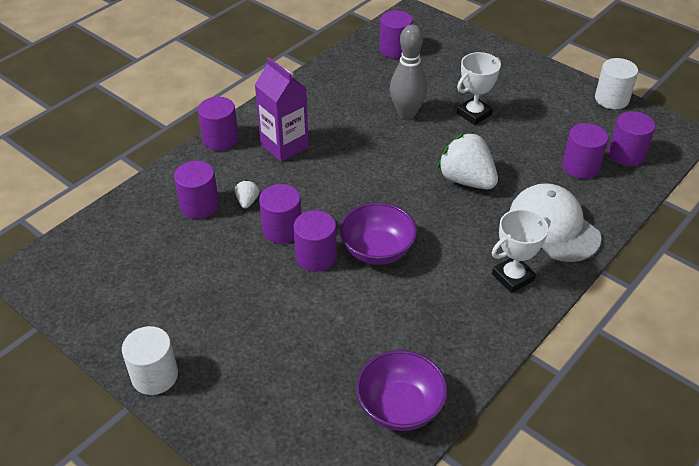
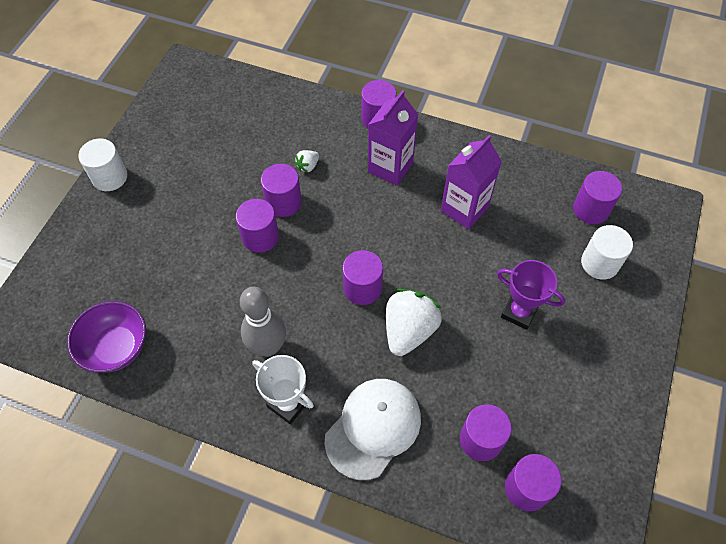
camera: 70 degrees right, 15 degrees up
(199, 205) = (290, 136): purple cylinder -> purple cylinder (362, 288)
(247, 201) = (308, 166): white strawberry -> white strawberry turned 150 degrees clockwise
(357, 114) = (464, 209): none -> purple carton
(377, 250) = (284, 281): purple bowl -> none
(407, 113) = (487, 250): grey bowling pin -> grey bowling pin (268, 347)
(474, 114) = (519, 312): white trophy -> purple trophy
(611, 99) = (626, 456): white cylinder -> white cylinder (599, 263)

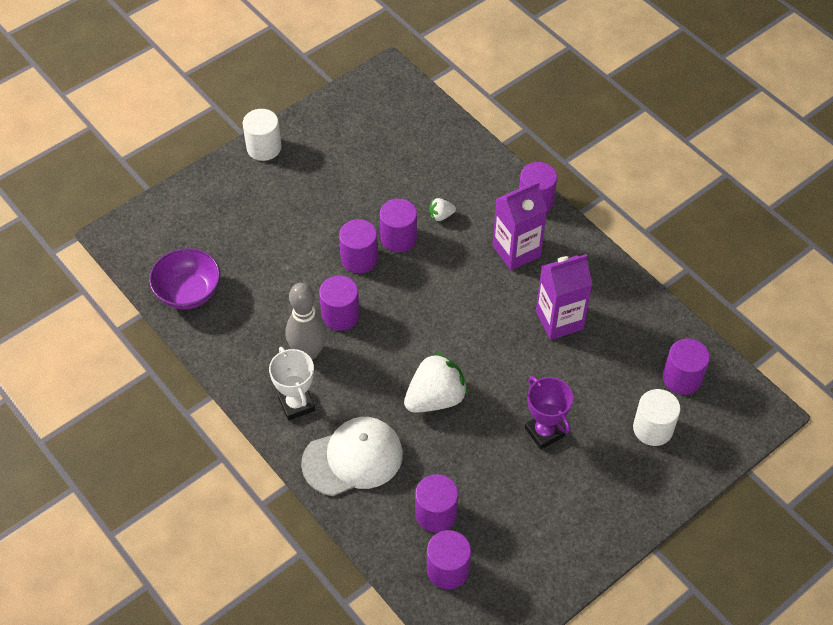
camera: 30 degrees right, 5 degrees down
(362, 288) = (419, 344): purple cylinder -> purple cylinder (340, 315)

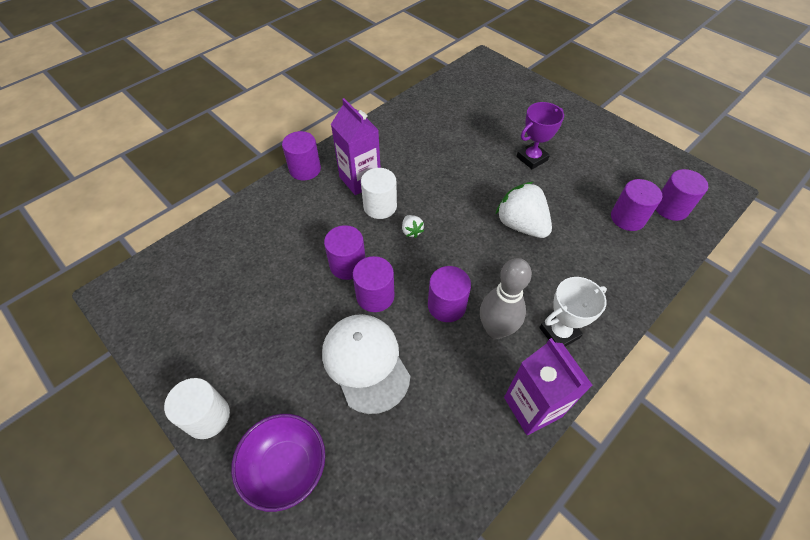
camera: 95 degrees left, 0 degrees up
(188, 292) = (439, 475): purple bowl -> purple bowl (286, 467)
(353, 458) = (600, 279): white cap -> white cap (365, 362)
(441, 216) = (320, 233): white strawberry -> white strawberry (411, 231)
(559, 320) = (428, 152): purple carton -> purple carton (532, 407)
(653, 428) = (511, 106): white cylinder -> white cylinder (380, 206)
(682, 378) = (466, 92): purple cylinder -> none

